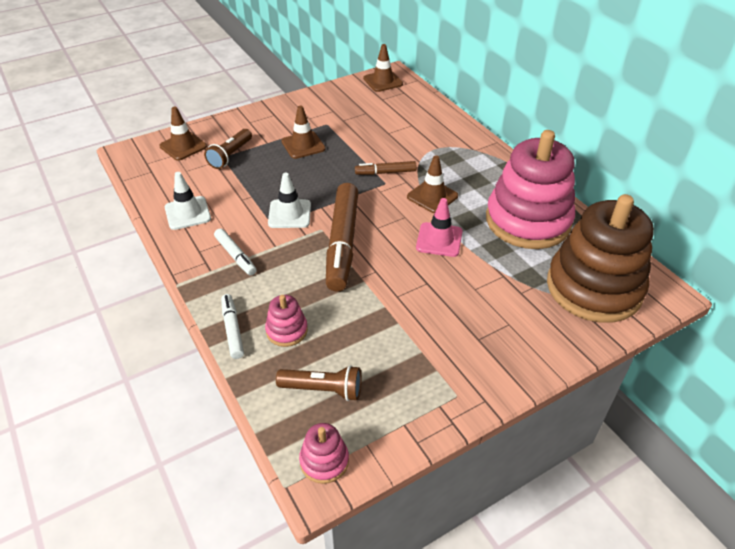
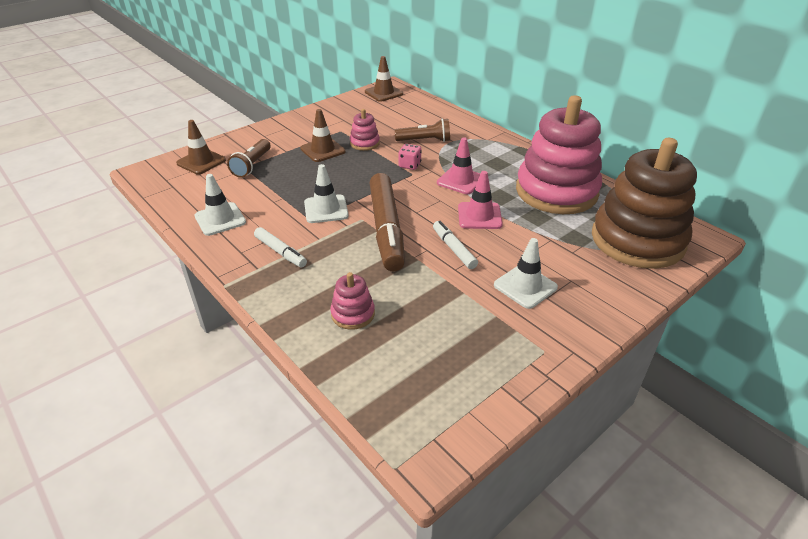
camera: 10 degrees left, 5 degrees down
(232, 330) = (295, 320): white marker -> white marker (453, 249)
(323, 390) = (407, 365): brown flashlight -> brown flashlight (425, 140)
(324, 461) = (429, 435): pink stacking toy -> pink stacking toy (364, 143)
(385, 172) = (409, 165): brown marker -> pink dice
(432, 196) = (460, 180): brown traffic cone -> pink traffic cone
(460, 324) = (525, 286): none -> white traffic cone

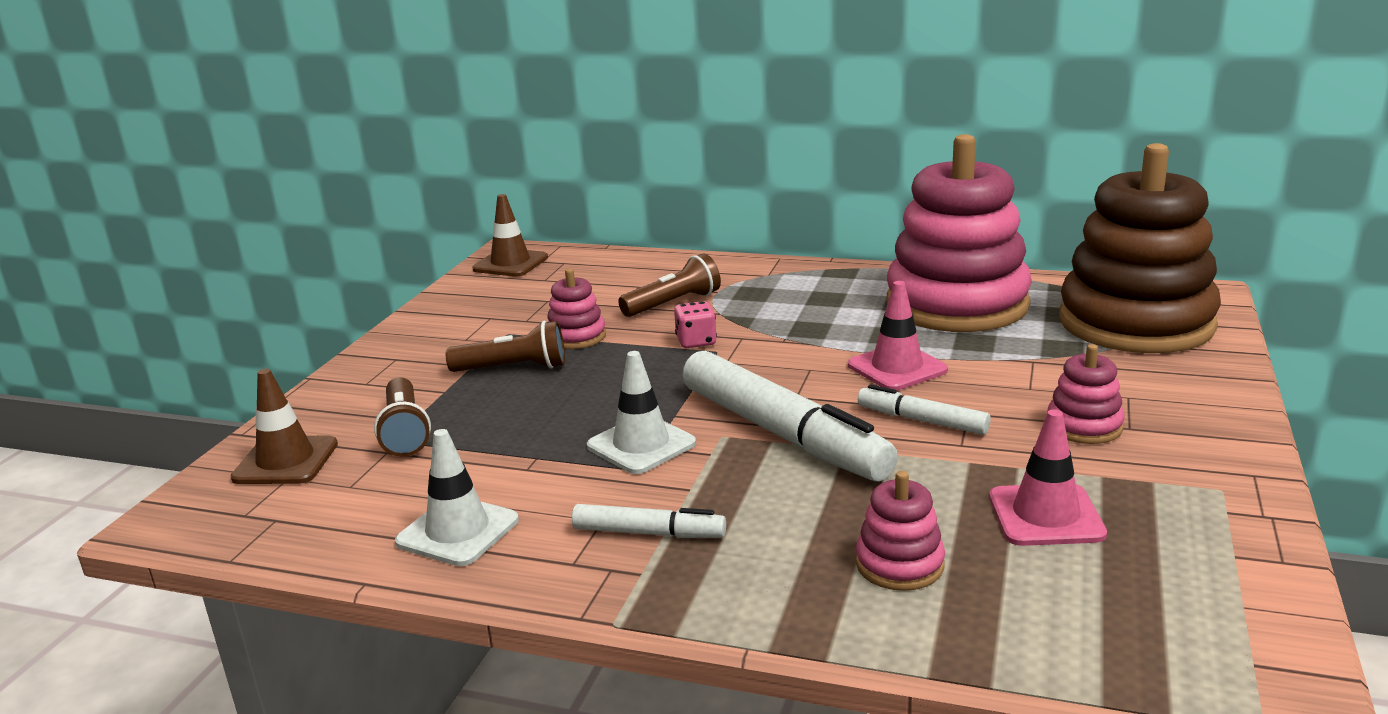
camera: 30 degrees left, 15 degrees down
(323, 150) = (513, 368): brown traffic cone -> brown flashlight
(386, 229) = (783, 434): brown marker -> white marker
(460, 180) = (804, 335): pink traffic cone -> pink traffic cone (1045, 516)
(525, 286) = (1084, 426): white traffic cone -> pink stacking toy

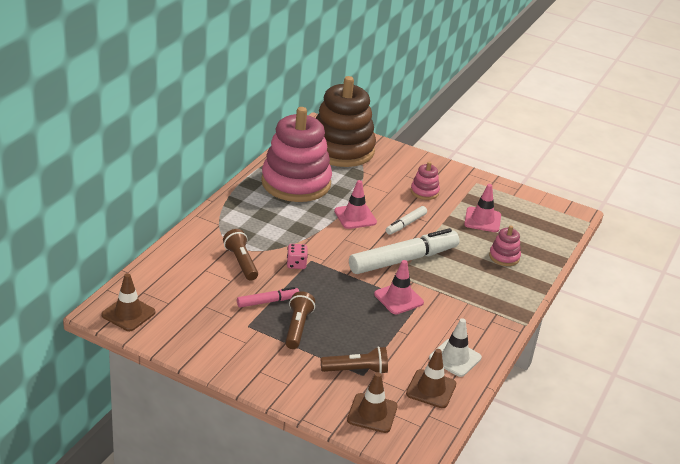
camera: 85 degrees left, 10 degrees up
(353, 513) = (431, 389): none -> brown traffic cone
(576, 337) = (267, 301): pink stacking toy -> pink marker
(641, 445) = (398, 298): white traffic cone -> pink traffic cone
(649, 533) = (470, 307): white marker -> none

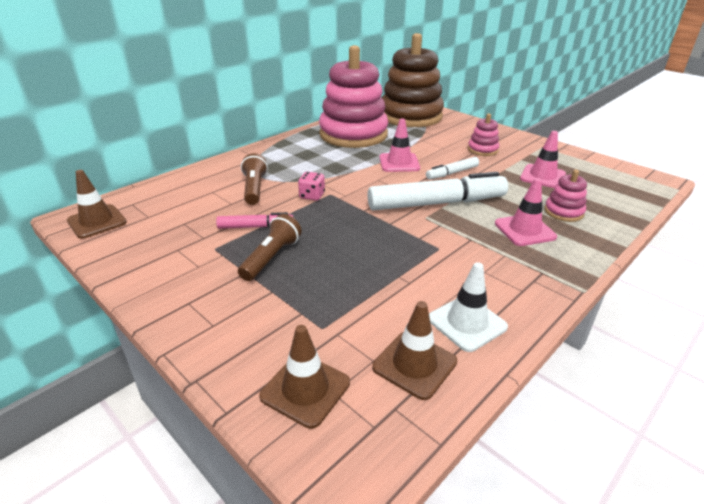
camera: 20 degrees right, 0 degrees up
(356, 370) = (316, 320): brown flashlight -> none
(398, 298) = (414, 240): pink traffic cone -> pink traffic cone (524, 230)

